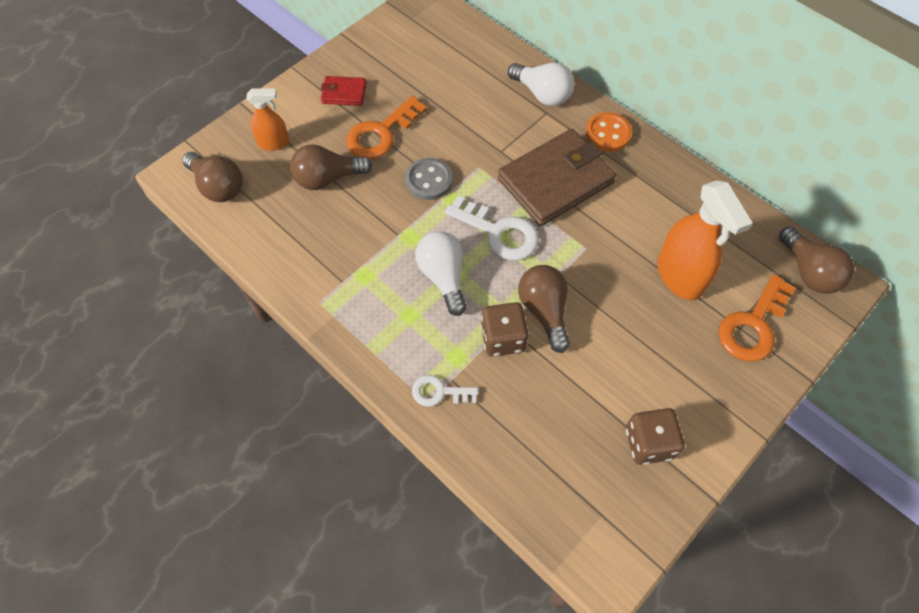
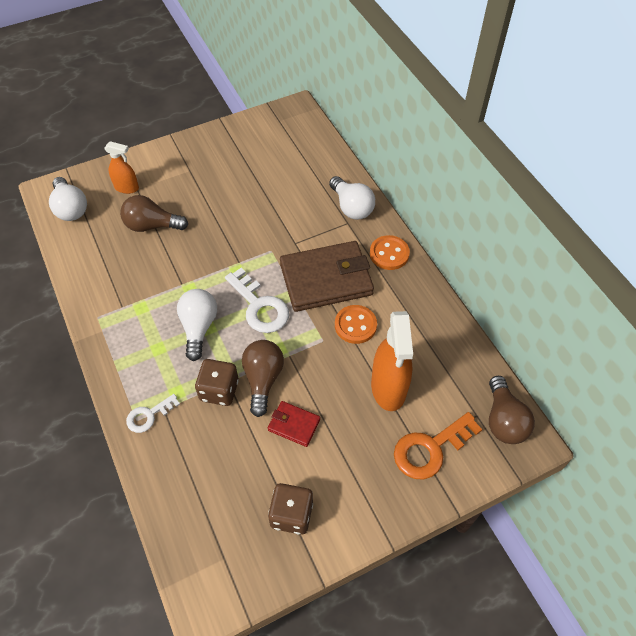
camera: 20 degrees right, 5 degrees down
(218, 186) = (70, 208): brown light bulb -> white light bulb
(344, 93) = (197, 164): red wallet -> red wallet (294, 425)
(381, 133) = (209, 203): orange key -> none
(429, 180) = (226, 249): grey button -> none
(439, 392) = (149, 415): white key -> white key turned 60 degrees counterclockwise
(612, 221) = (355, 325): none -> orange button

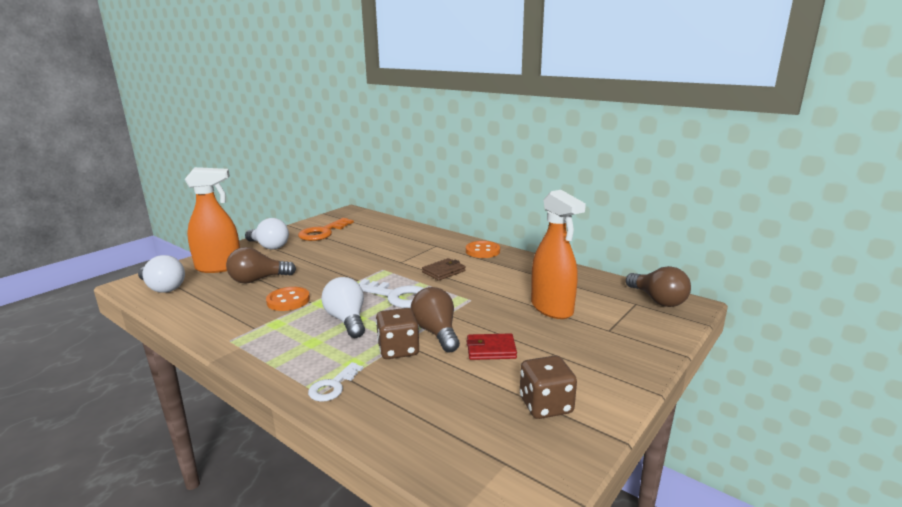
camera: 25 degrees left, 35 degrees down
(127, 188) = (219, 267): orange spray bottle -> orange spray bottle, size x1.75
(326, 279) = (443, 271): brown wallet -> brown wallet, size x0.47
(351, 207) = (432, 239): white light bulb -> white light bulb (269, 246)
(355, 325) = (491, 286): orange button -> orange button (288, 300)
(430, 449) = (622, 329): orange key -> orange key (323, 232)

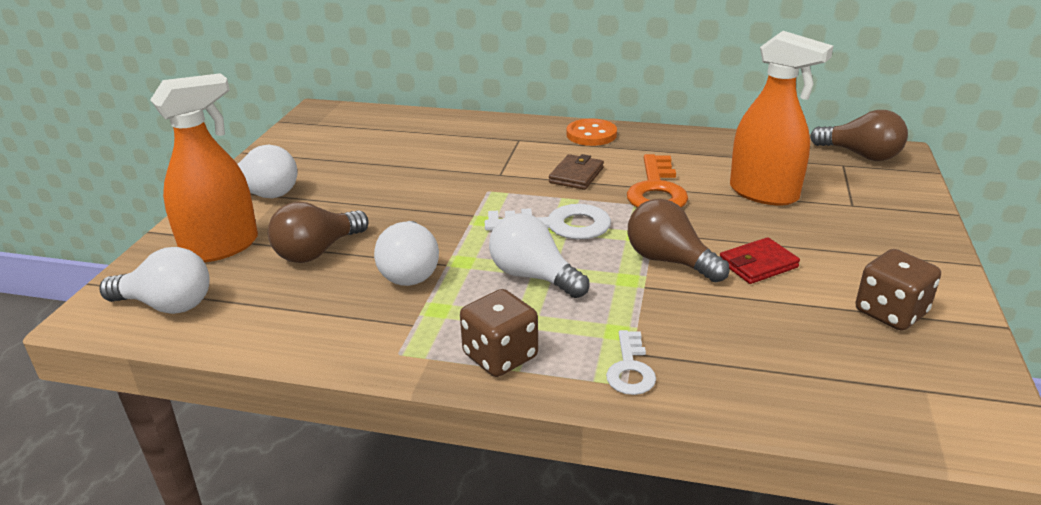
camera: 25 degrees left, 10 degrees up
(288, 300) = (410, 271): orange button -> white light bulb
(323, 232) = (322, 153): orange key -> orange key (656, 190)
(398, 350) = (651, 297): brown dice -> brown dice (500, 356)

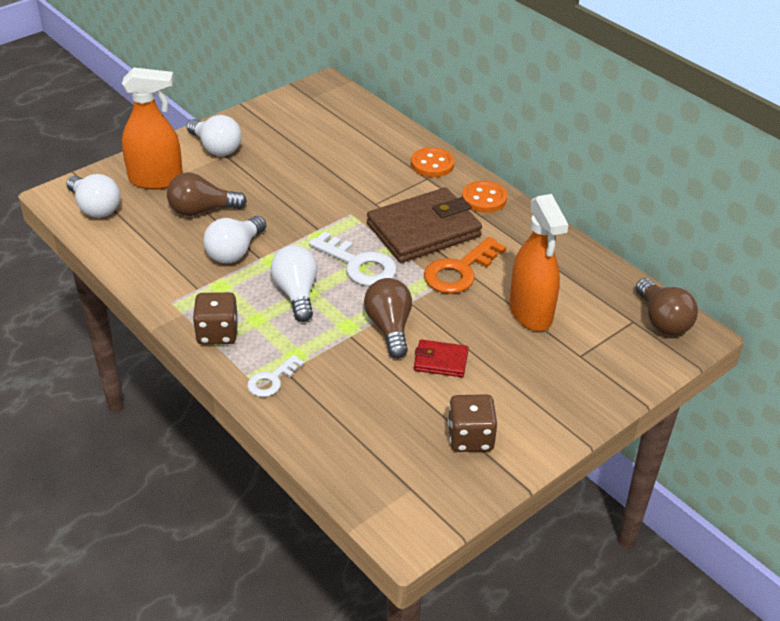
camera: 35 degrees right, 10 degrees up
(508, 129) = (432, 164): none -> orange button
(576, 175) = (423, 230): brown wallet -> brown wallet, size x2.13

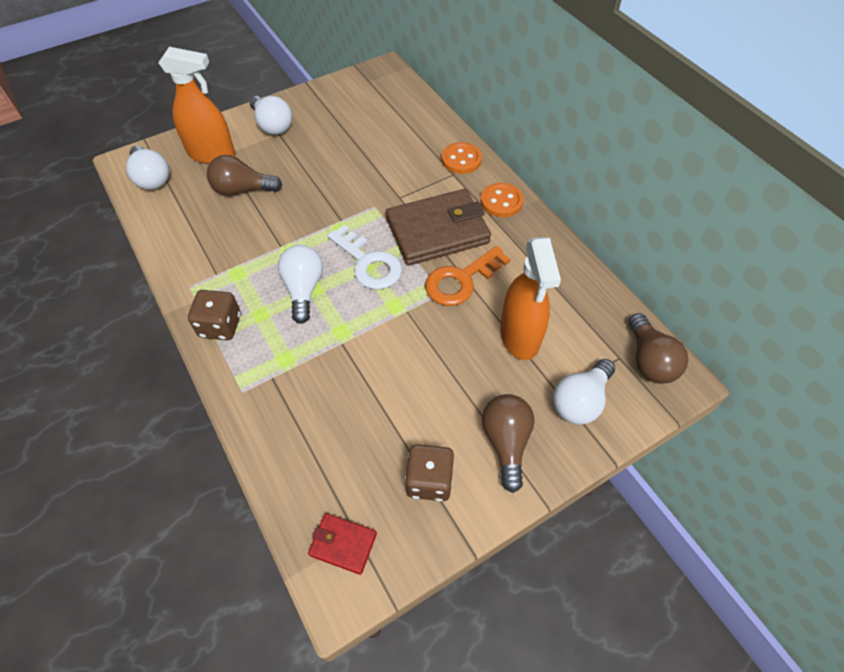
camera: 10 degrees right, 15 degrees up
(235, 252) = (260, 237): white light bulb -> white light bulb (580, 401)
(272, 380) = (256, 386): white key -> none
(389, 327) = (380, 338): brown light bulb -> brown light bulb (506, 442)
(440, 361) = (420, 383): red wallet -> red wallet (343, 544)

